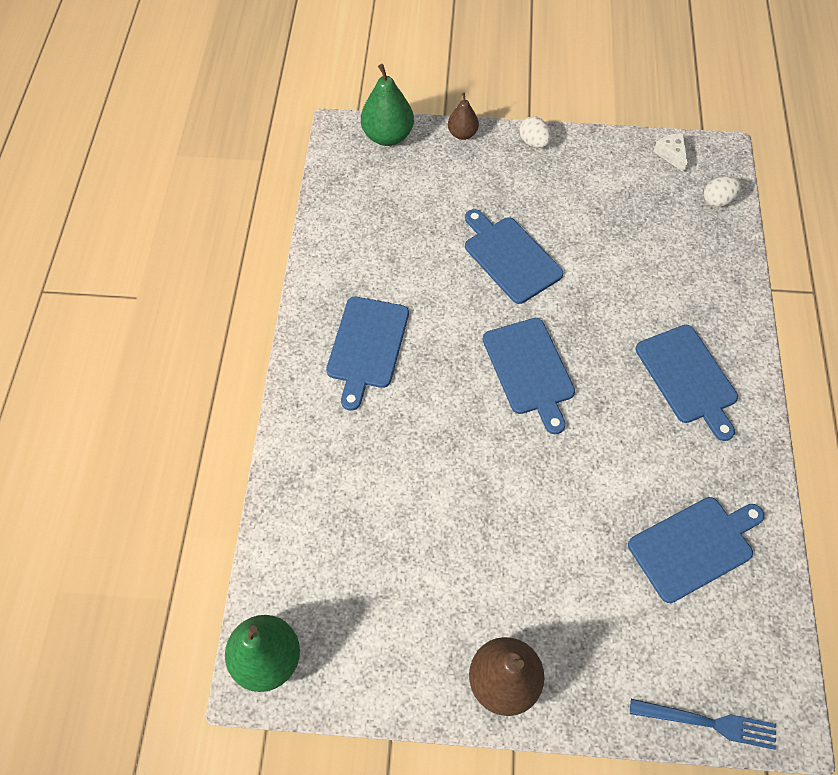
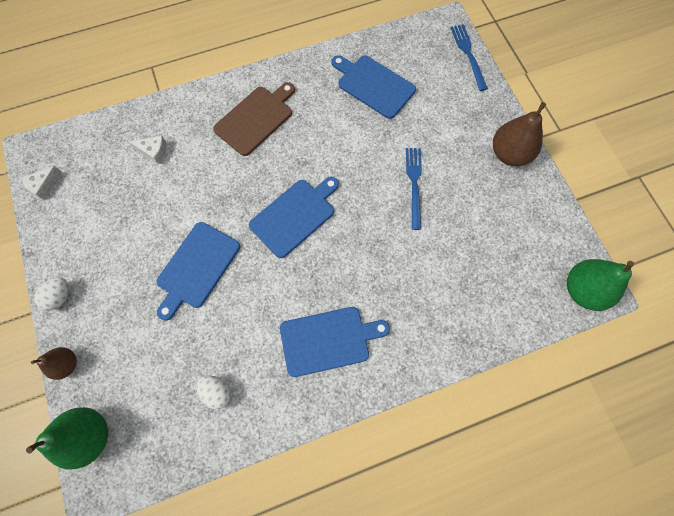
camera: 115 degrees left, 10 degrees up
(512, 524) = (414, 184): none -> blue fork
(678, 259) = (154, 151): none -> white cheese
(688, 378) = (256, 118): blue cutting board -> brown cutting board
(717, 200) = (85, 141): white egg -> white egg (217, 392)

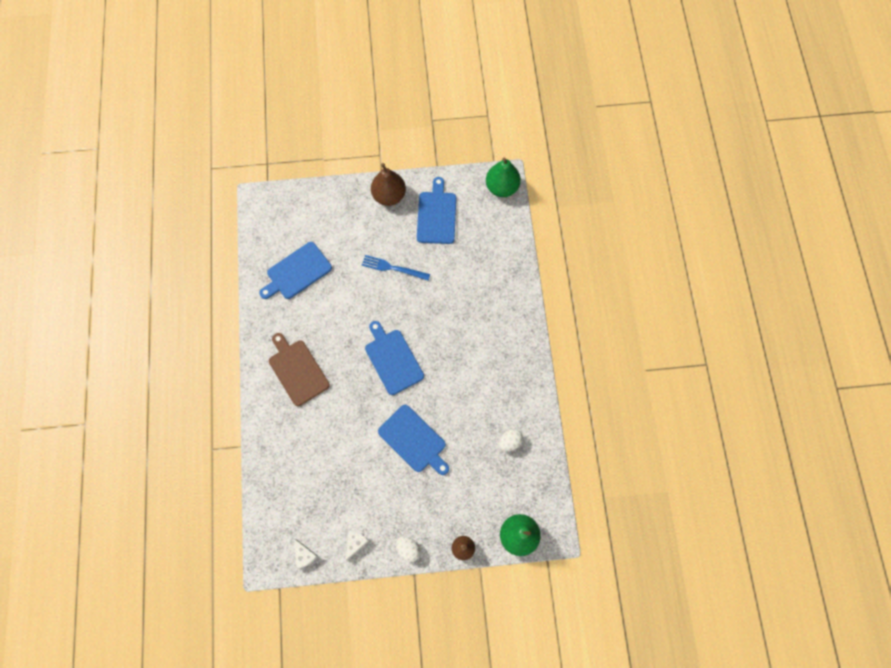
camera: 75 degrees left, 0 degrees up
(154, 151) = (301, 458): white cheese -> white cheese (356, 543)
(328, 340) = (493, 358): blue cutting board -> blue cutting board (436, 215)
(468, 54) = (293, 194): blue fork -> none

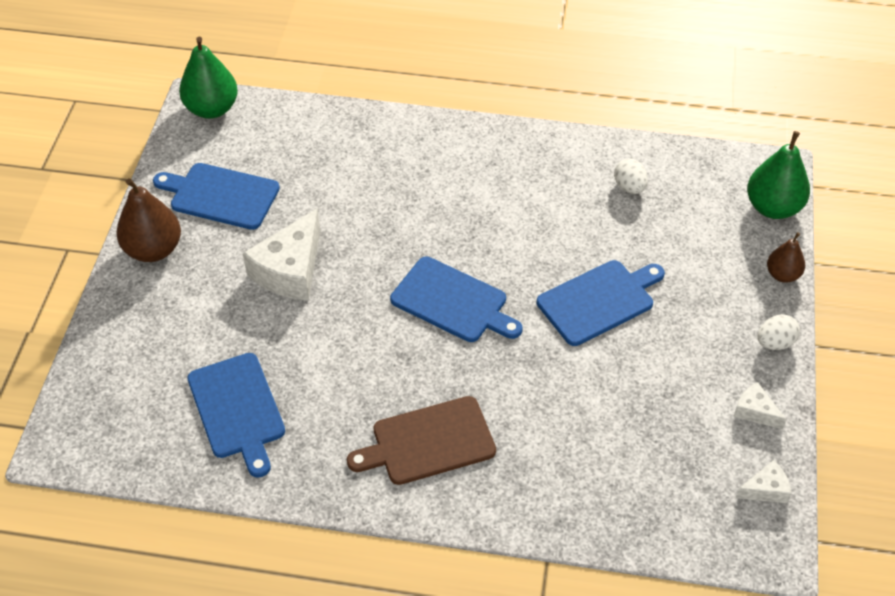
camera: 75 degrees left, 20 degrees down
(393, 268) = (290, 270): blue fork -> white cheese
(393, 359) = (453, 302): blue cutting board -> blue cutting board turned 135 degrees counterclockwise

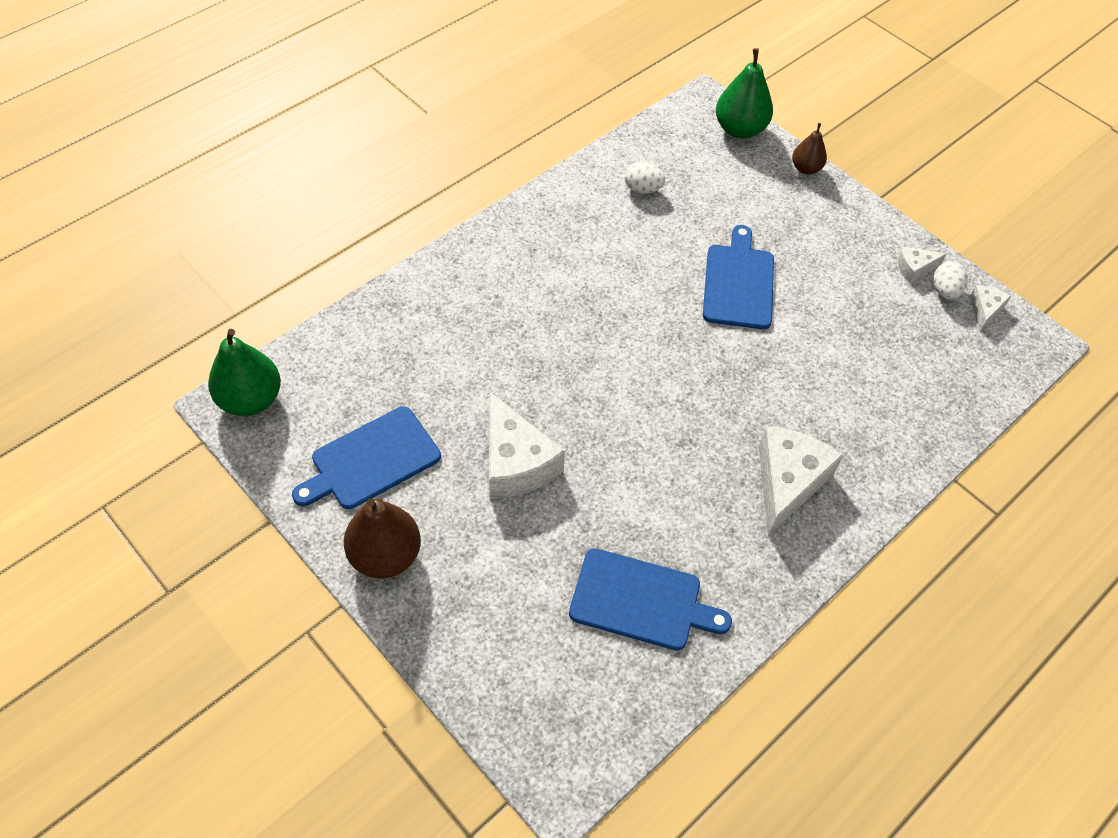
camera: 55 degrees left, 5 degrees up
(428, 442) = (788, 482): brown cutting board -> white cheese
(453, 302) = (657, 372): blue cutting board -> none
(775, 343) = (863, 215): white egg -> white egg (944, 291)

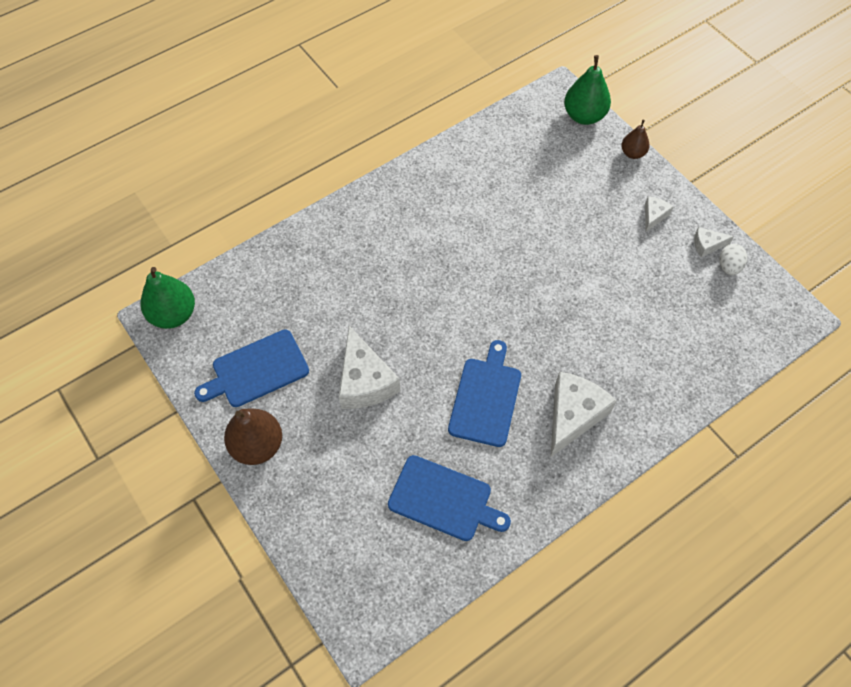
camera: 10 degrees right, 5 degrees up
(642, 189) = (497, 163): white egg -> none
(738, 283) = (561, 247): blue cutting board -> blue cutting board (486, 398)
(985, 310) = (759, 285): white cheese -> white cheese (654, 216)

